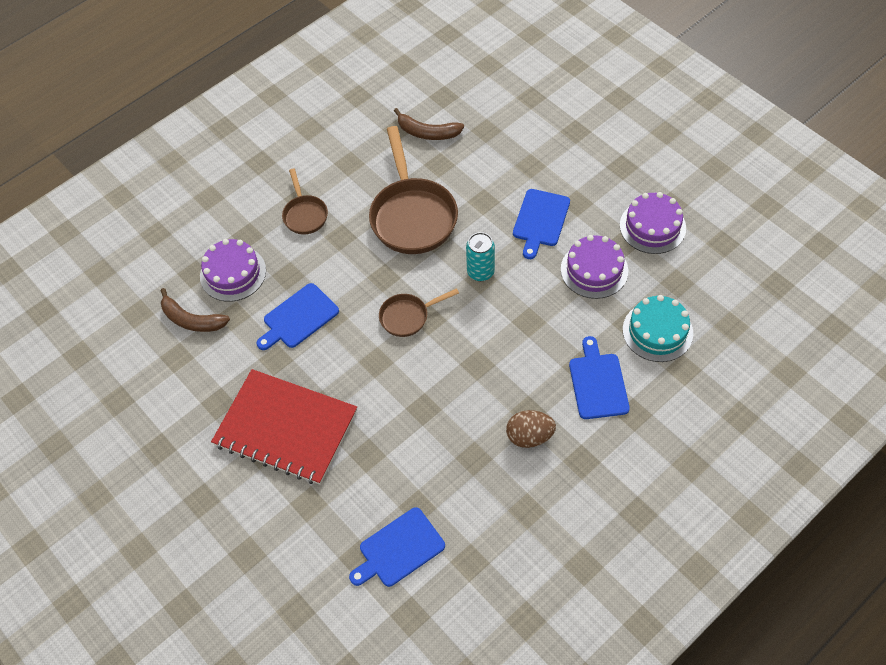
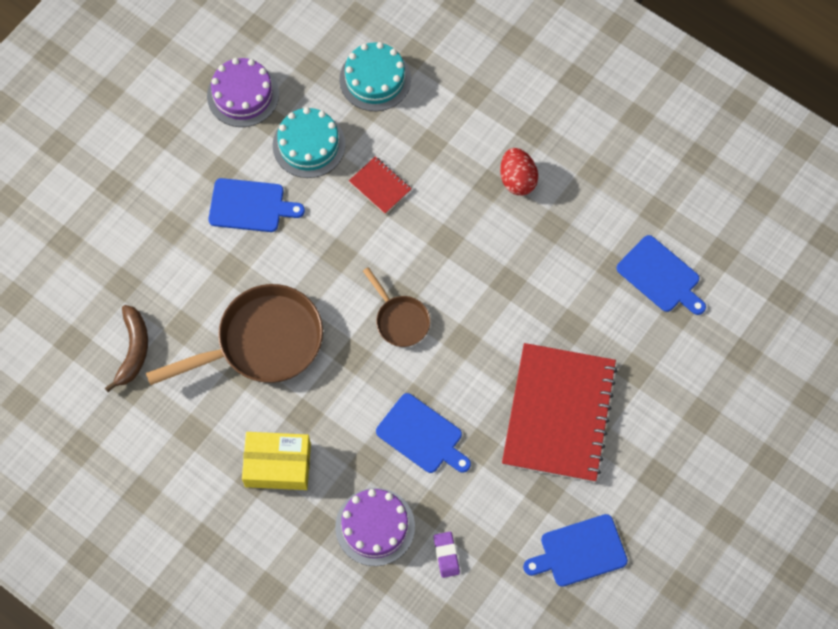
camera: 105 degrees left, 10 degrees up
(192, 320) = (446, 555): brown banana -> purple eraser
(305, 214) = (278, 465): brown pan -> yellow box
(480, 272) = (329, 256): turquoise can -> none
(529, 436) = (517, 180): brown egg -> red egg
(543, 320) = (380, 186): none -> red notebook
(594, 270) = (309, 145): purple cake -> turquoise cake
(598, 383) = (445, 126): blue cutting board -> blue cutting board (579, 551)

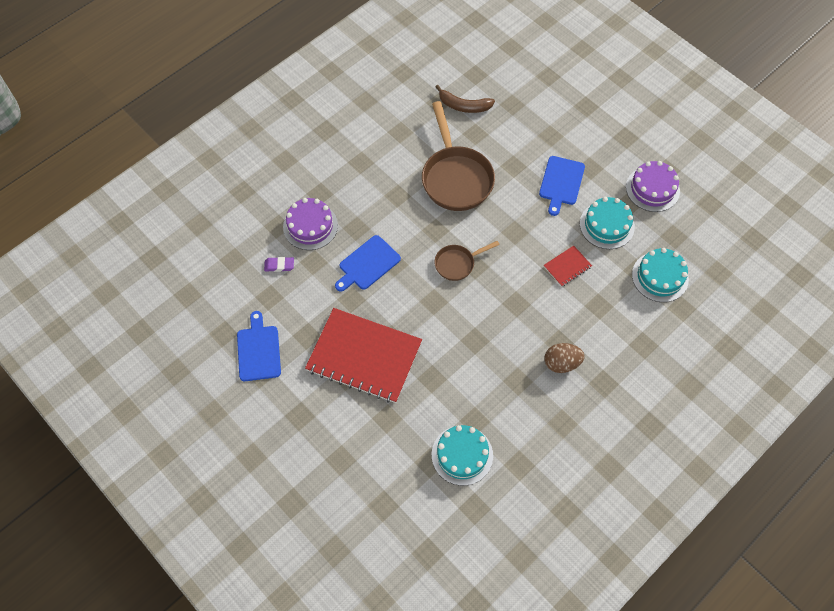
camera: 100 degrees right, 5 degrees down
(278, 465) = (366, 176): yellow box -> none
(517, 180) = (561, 363): red egg -> brown egg
(660, 276) = (462, 455): blue cutting board -> turquoise cake

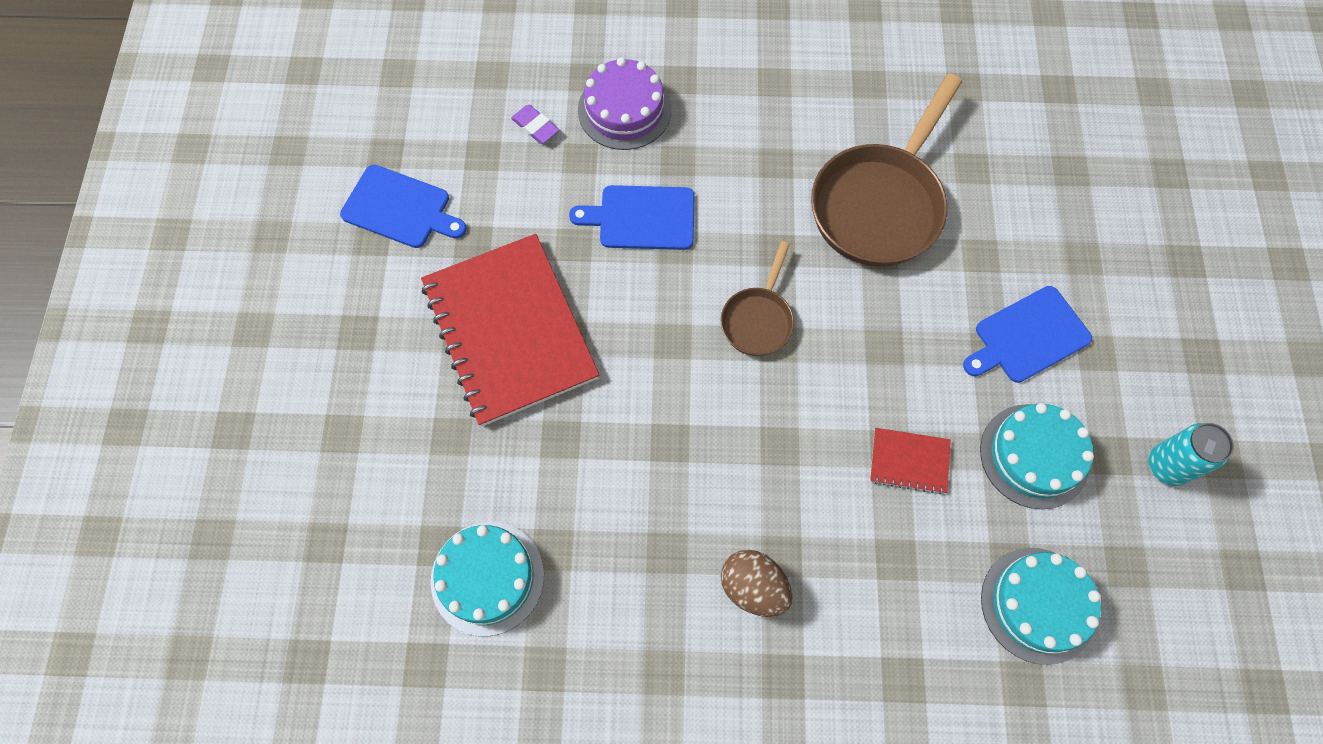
camera: 45 degrees right, 5 degrees up
(258, 350) = (400, 208): blue cutting board -> blue cutting board turned 75 degrees clockwise
(457, 263) = (758, 319): brown pan -> brown pan turned 90 degrees counterclockwise
(463, 106) = (996, 117): brown banana -> none
(652, 189) = (1167, 466): purple cake -> turquoise can

